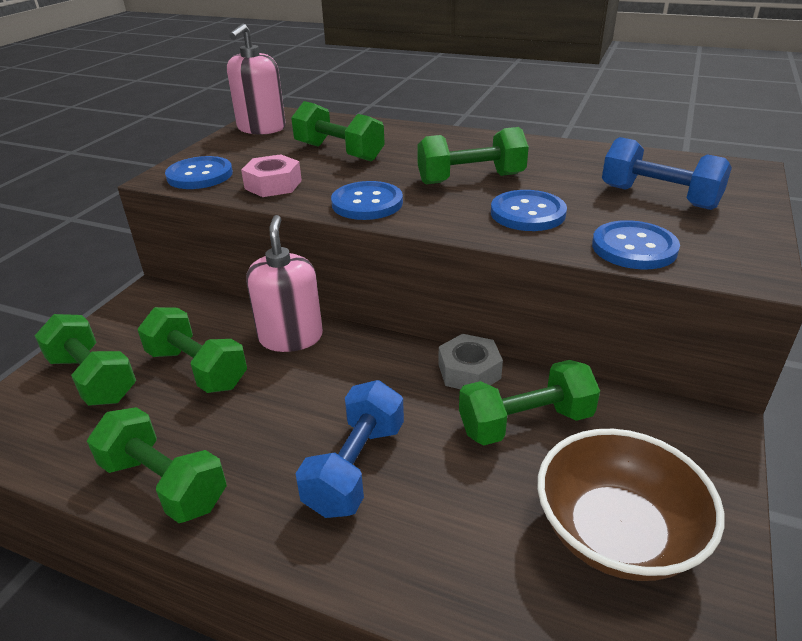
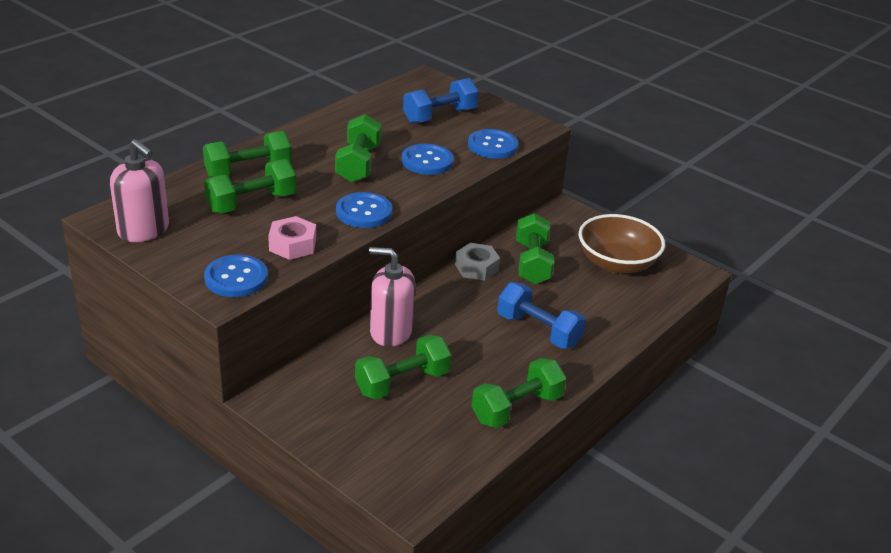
camera: 75 degrees left, 0 degrees up
(93, 378) = (381, 439): green dumbbell -> green dumbbell (248, 171)

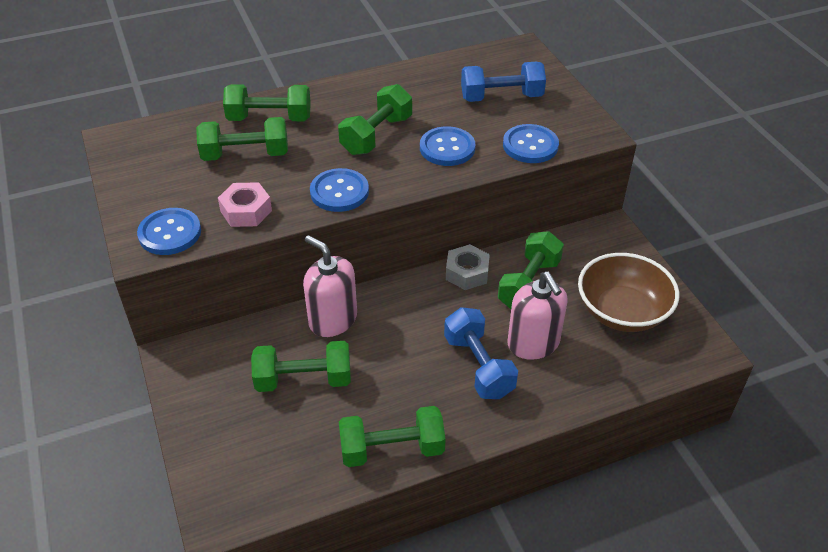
camera: 30 degrees right, 10 degrees up
(143, 230) = (134, 160): pink soap dispenser -> pink soap dispenser (533, 343)

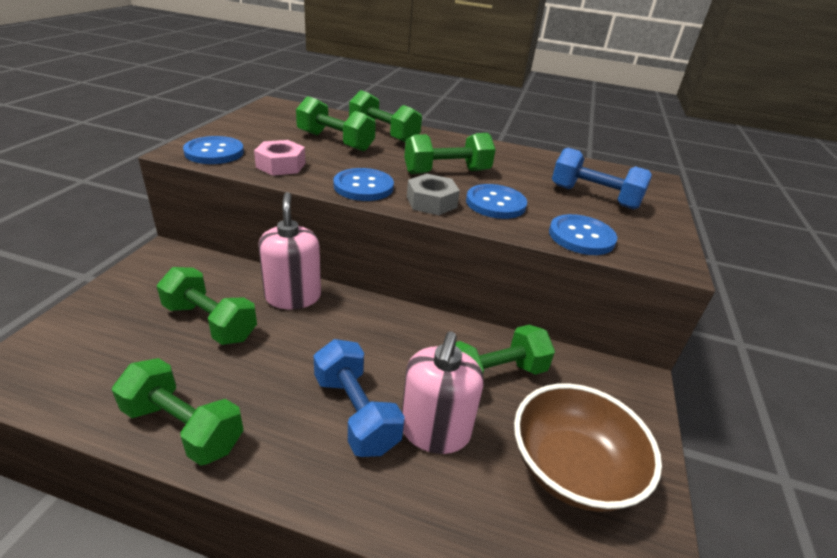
camera: 35 degrees right, 10 degrees down
(467, 273) = (445, 330): grey nut -> grey nut (431, 202)
(478, 366) = (355, 413): blue dumbbell -> blue dumbbell turned 45 degrees counterclockwise

